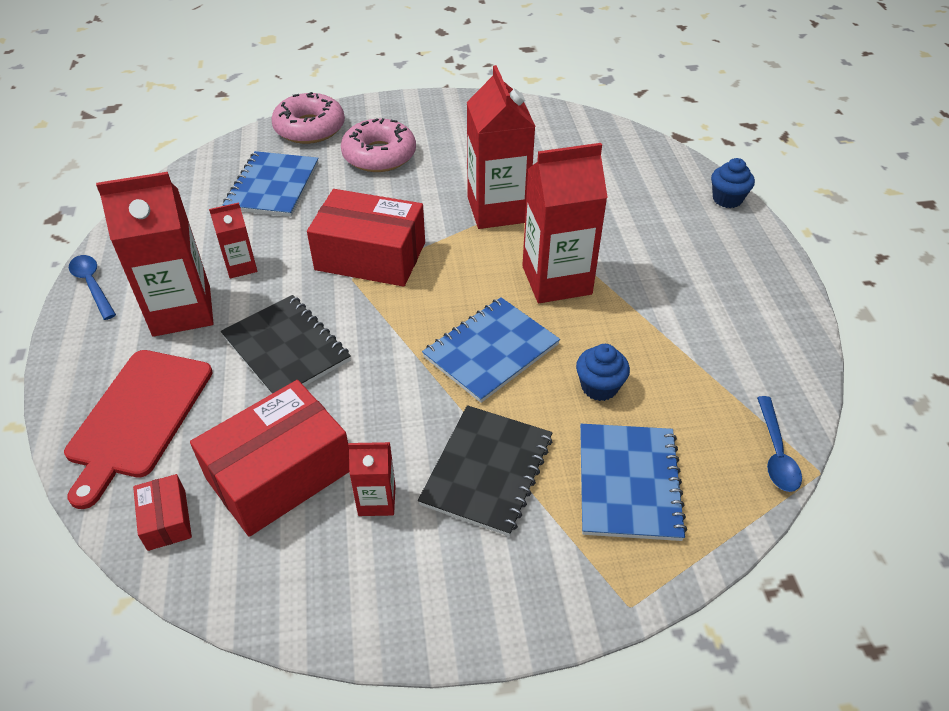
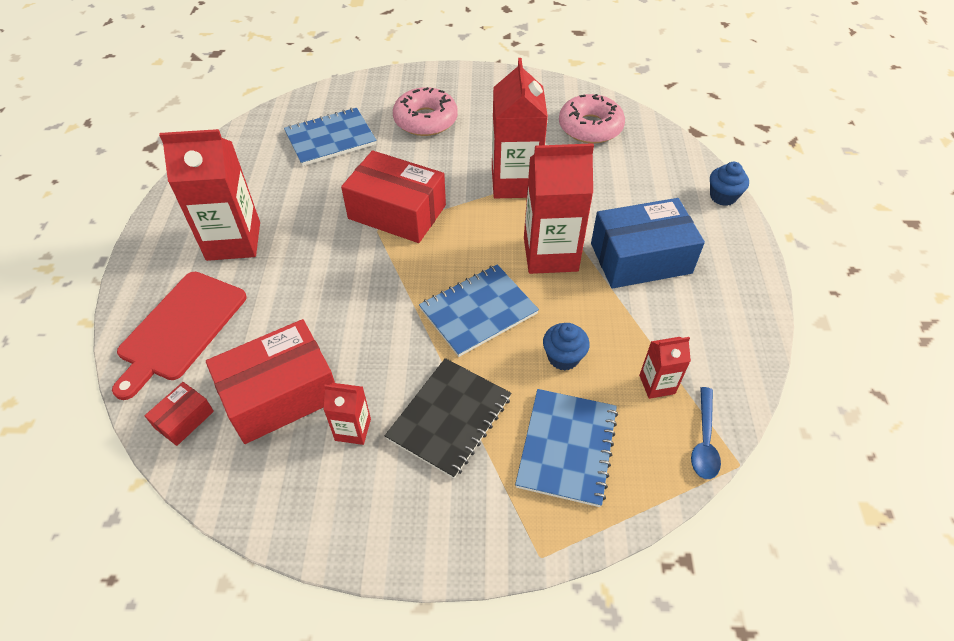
camera: 10 degrees right, 5 degrees up
(92, 285) = (168, 209): blue spoon -> none
(166, 520) = (184, 419): red box -> red box turned 45 degrees clockwise
(241, 266) = (289, 208): red carton -> red carton (657, 384)
(273, 186) = (330, 138): blue notebook -> blue notebook turned 45 degrees clockwise
(286, 349) = (309, 286): black notebook -> none
(309, 128) = (373, 88): pink donut -> pink donut (590, 127)
(656, 272) = (640, 258): none -> blue box

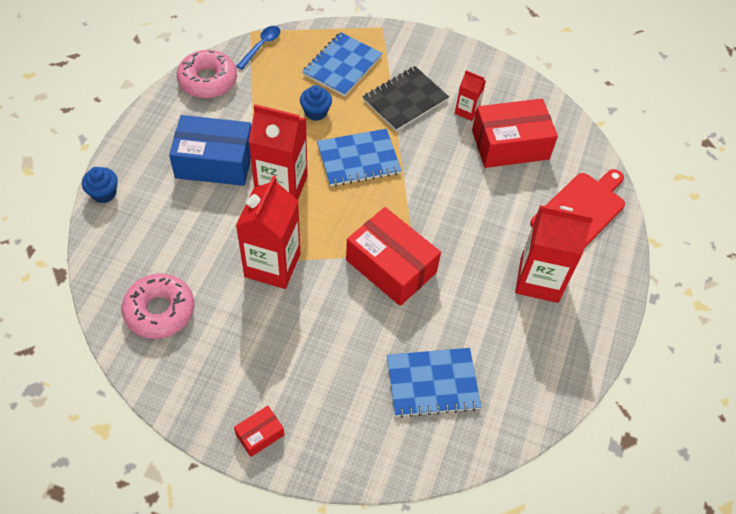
camera: 165 degrees left, 5 degrees up
(184, 419) = (573, 147): red box -> red box (260, 434)
(425, 120) = (323, 379): pink donut -> pink donut (208, 80)
(657, 384) = (266, 80): red carton -> none

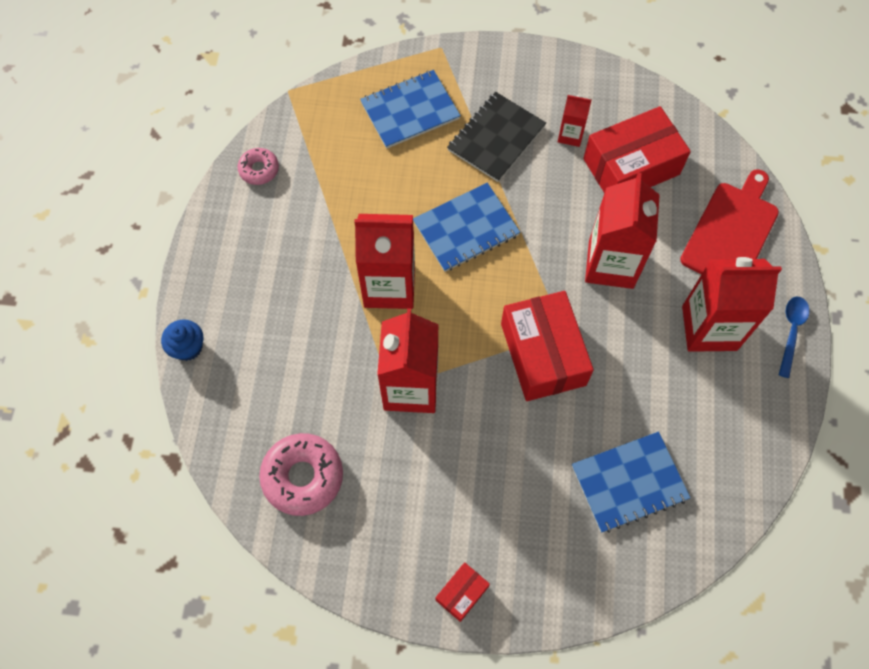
camera: 10 degrees left, 10 degrees up
(208, 80) = (259, 169): pink donut -> pink donut, size x0.57
(214, 162) = (302, 274): blue box -> none
(261, 46) = (307, 108): blue spoon -> blue spoon (791, 332)
(316, 112) = (398, 180): blue cupcake -> none
(342, 65) = (410, 111): blue notebook -> blue notebook turned 45 degrees clockwise
(391, 266) = (543, 354): red box -> red box turned 45 degrees clockwise
(470, 212) = (611, 264): none -> red carton

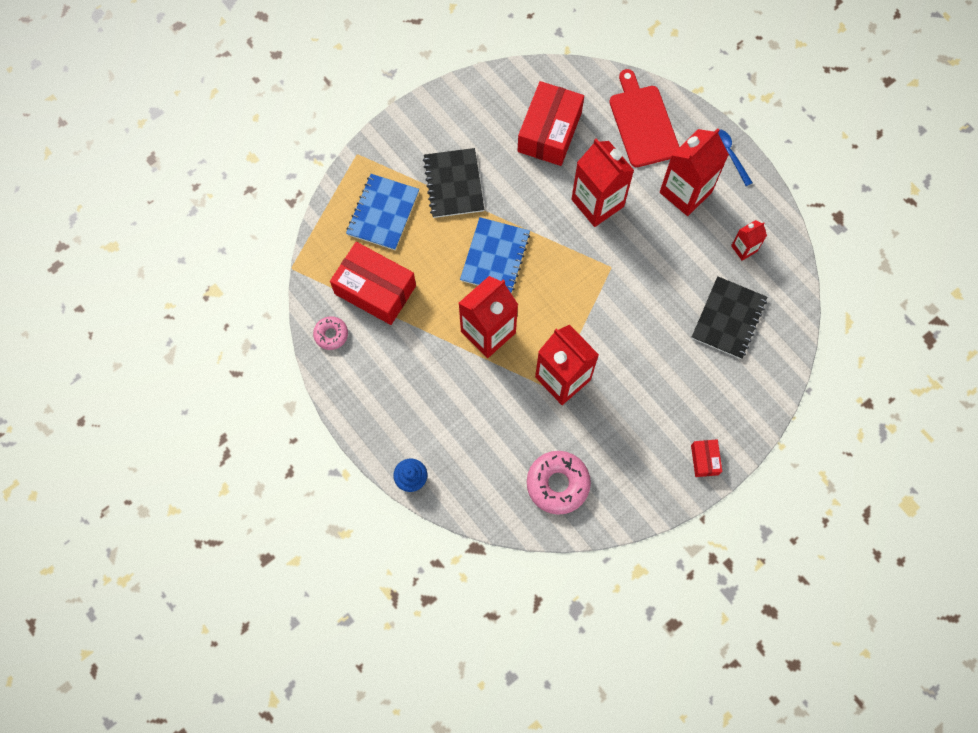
camera: 45 degrees left, 5 degrees up
(543, 354) = (614, 291): red box -> red box (375, 290)
(570, 135) = (495, 143): red carton -> red carton (744, 248)
(629, 483) = (728, 318): blue notebook -> black notebook

